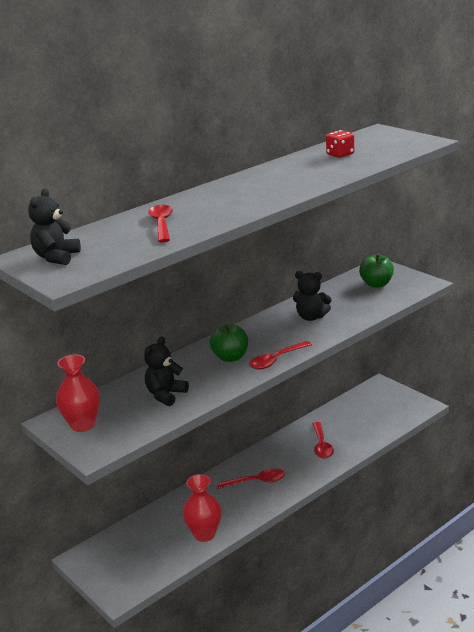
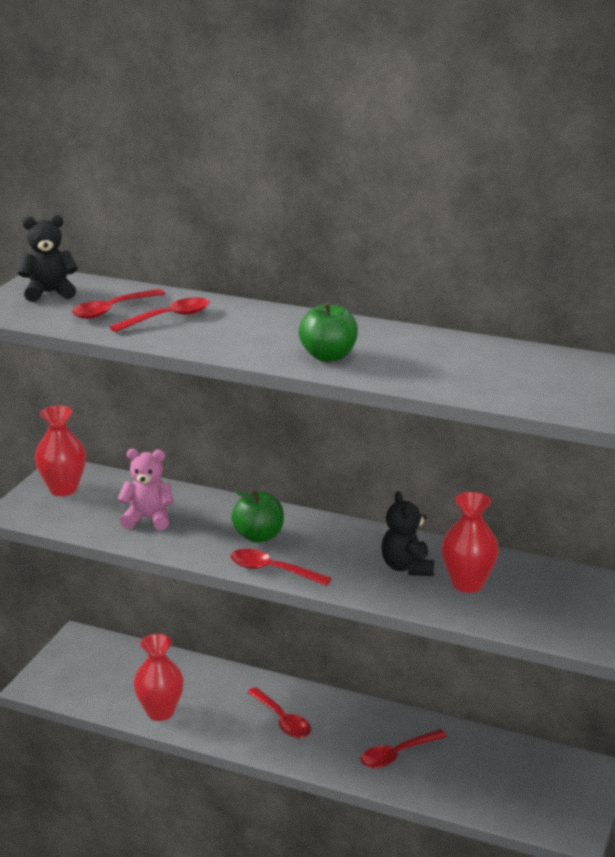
camera: 60 degrees right, 0 degrees up
(122, 239) = (112, 310): none -> red spoon
(166, 395) = (148, 519): black teddy bear -> pink teddy bear
(340, 154) = (501, 365): red dice -> none
(343, 303) = (467, 583): none -> red vase
(376, 284) = (554, 598): green apple -> green apple (328, 356)

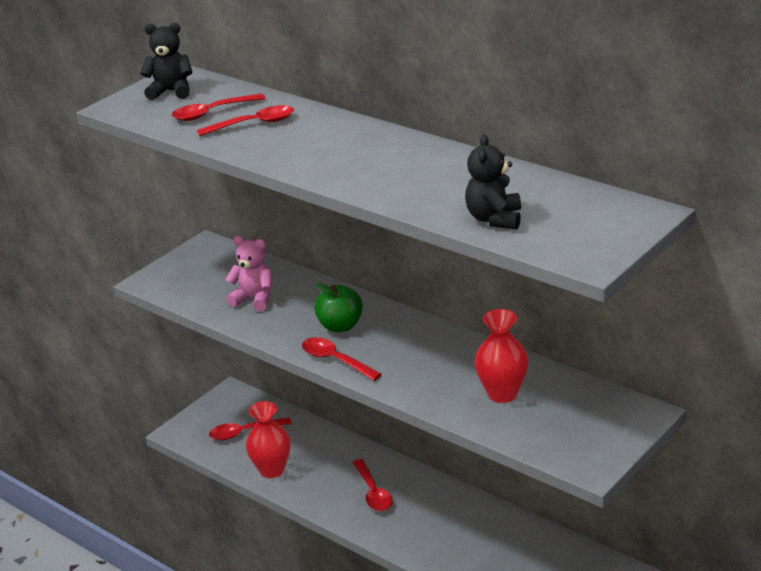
camera: 20 degrees right, 5 degrees up
(63, 489) = (197, 263): red vase -> none
(328, 356) = (365, 174): green apple -> none
(397, 755) = (461, 539): red spoon -> red spoon (244, 432)
(407, 567) = (456, 371): black teddy bear -> black teddy bear (494, 219)

